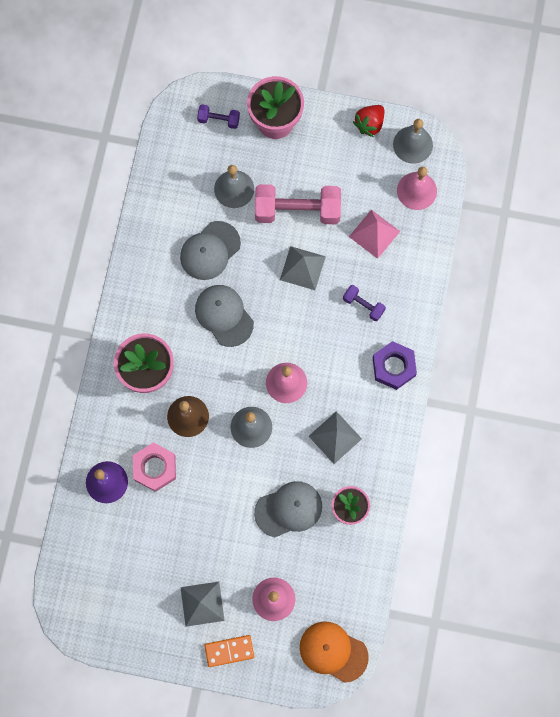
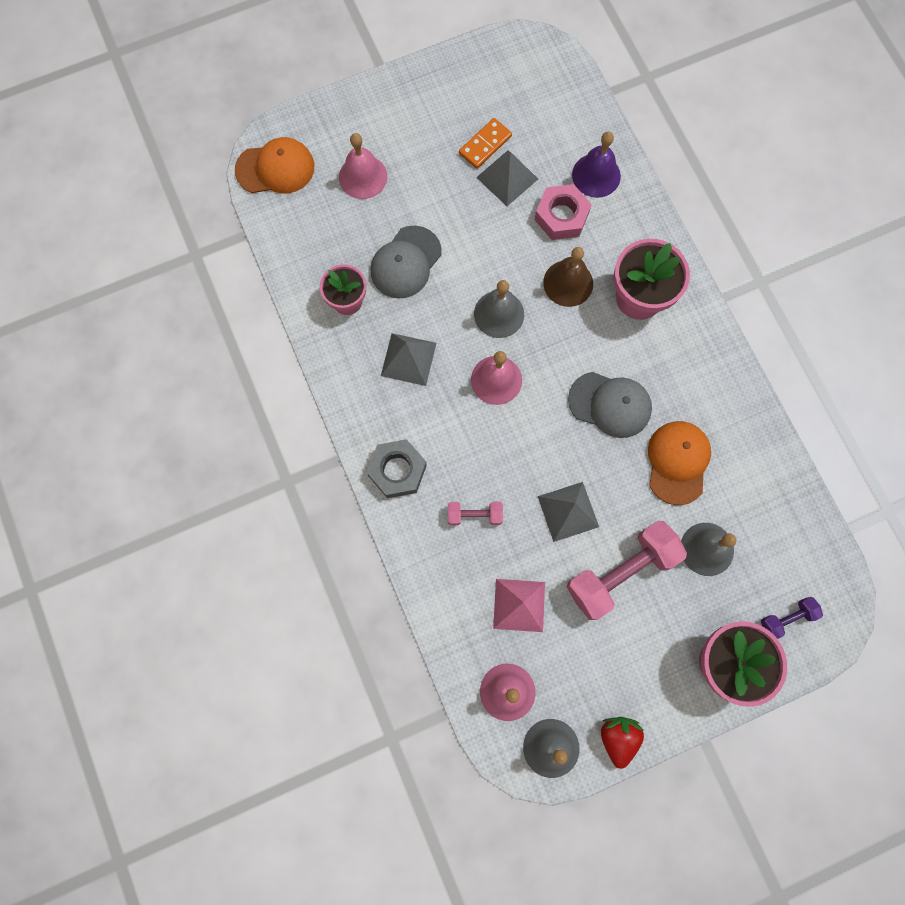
camera: 145 degrees right, 0 degrees up
(202, 603) = (426, 131): grey pyramid -> grey pyramid (507, 178)
(210, 251) = (678, 462): grey cap -> orange cap
(229, 651) = (372, 110): orange domino -> orange domino (485, 145)
(363, 305) = (474, 515): purple dumbbell -> pink dumbbell
(393, 367) = (397, 470): purple nut -> grey nut

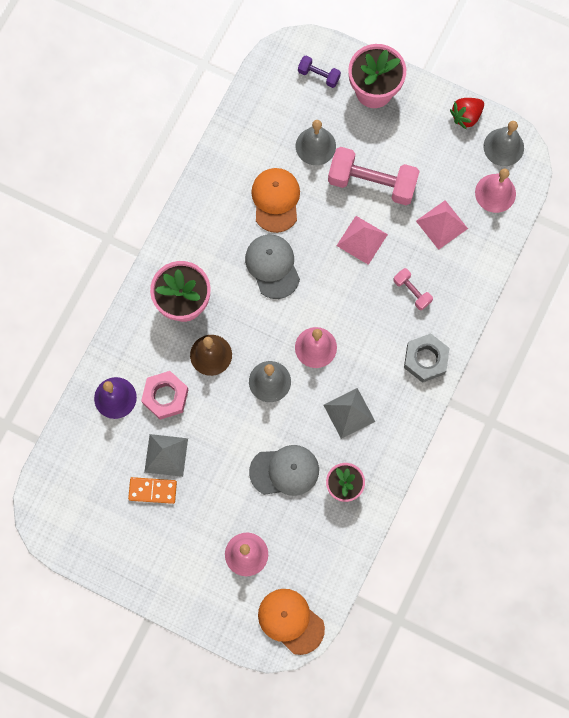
camera: 130 degrees left, 0 degrees up
(568, 511) = (362, 240): grey pyramid -> pink pyramid
(678, 462) = (276, 200): orange cap -> orange cap turned 120 degrees clockwise

